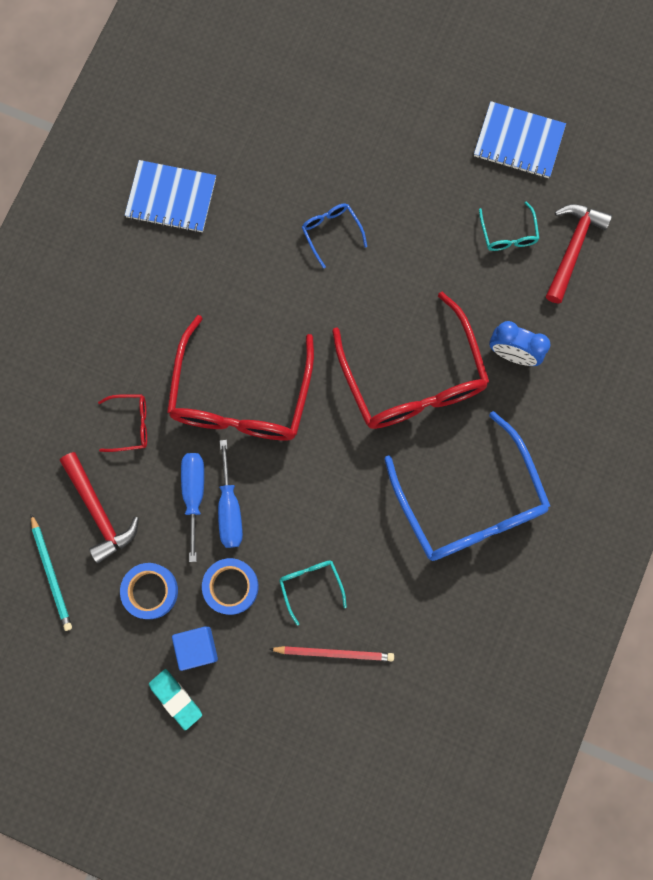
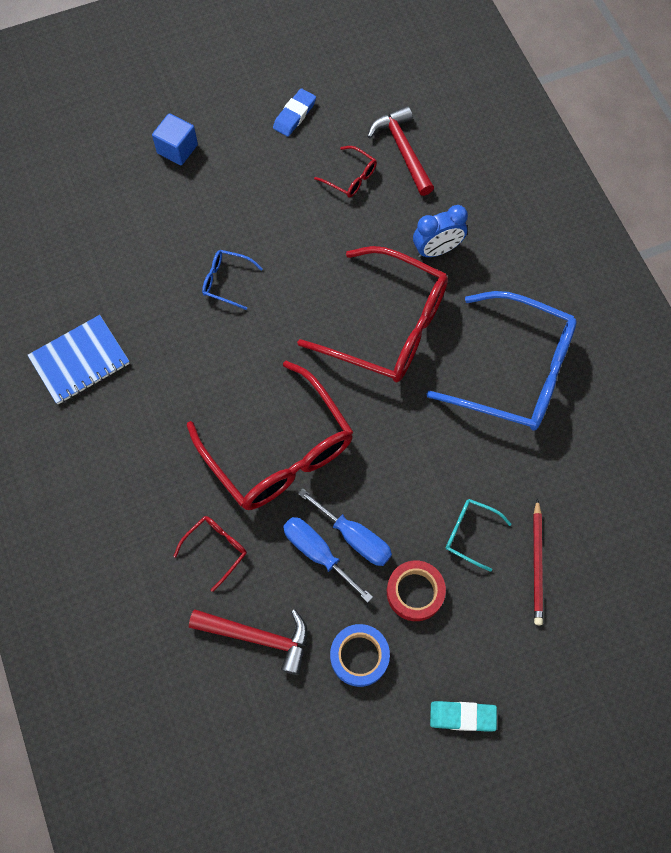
camera: 45 degrees left, 10 degrees down
(51, 574) = (269, 721): turquoise pencil -> none
(197, 648) = (438, 662): blue cube -> blue cube (177, 149)
(231, 586) = (415, 592): blue tape -> red tape
(334, 653) = (537, 564): red pencil -> red pencil turned 135 degrees clockwise
(508, 234) = (350, 178): turquoise glasses -> red glasses
(518, 142) = (294, 115): blue notebook -> blue eraser

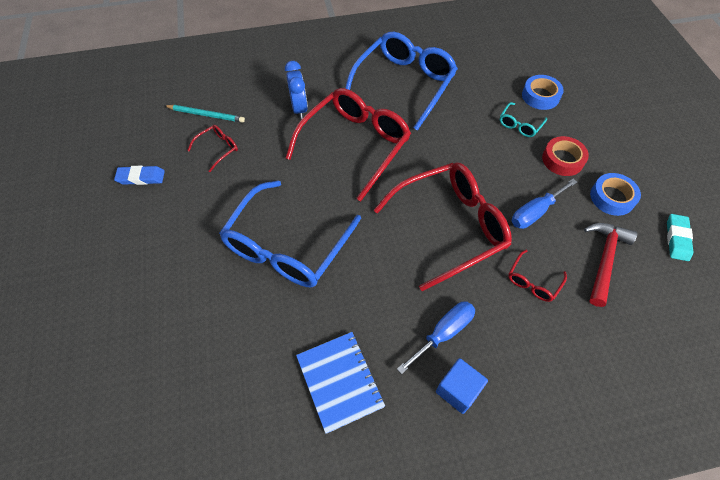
camera: 80 degrees left, 10 degrees down
(177, 149) = (134, 270): blue cube -> blue cube (458, 390)
(216, 549) = (533, 281): red glasses -> red glasses turned 105 degrees counterclockwise
(226, 281) = (287, 246): blue glasses -> blue glasses, size x2.36
(294, 115) = (141, 177): blue eraser -> blue eraser turned 45 degrees counterclockwise
(355, 537) = (522, 188): blue screwdriver -> blue screwdriver (443, 333)
(402, 150) = (206, 115): red hammer -> turquoise pencil
(462, 716) = (646, 148): turquoise eraser -> turquoise eraser (677, 239)
(537, 564) = (540, 96): red pencil -> blue tape

